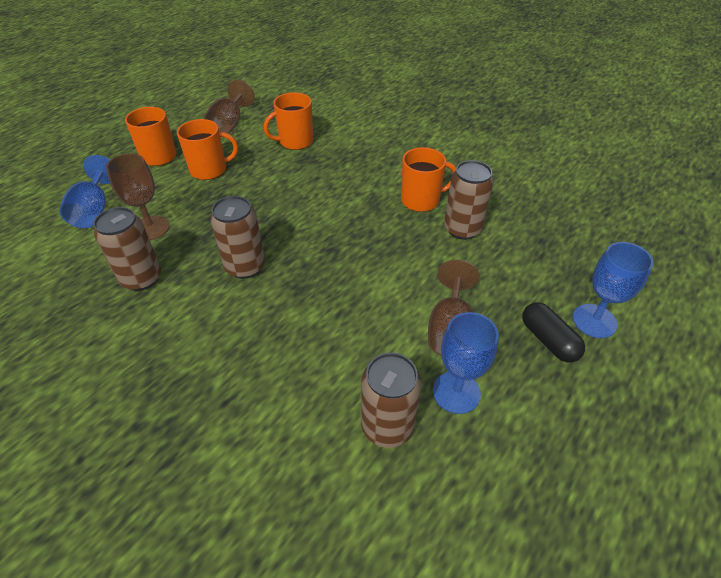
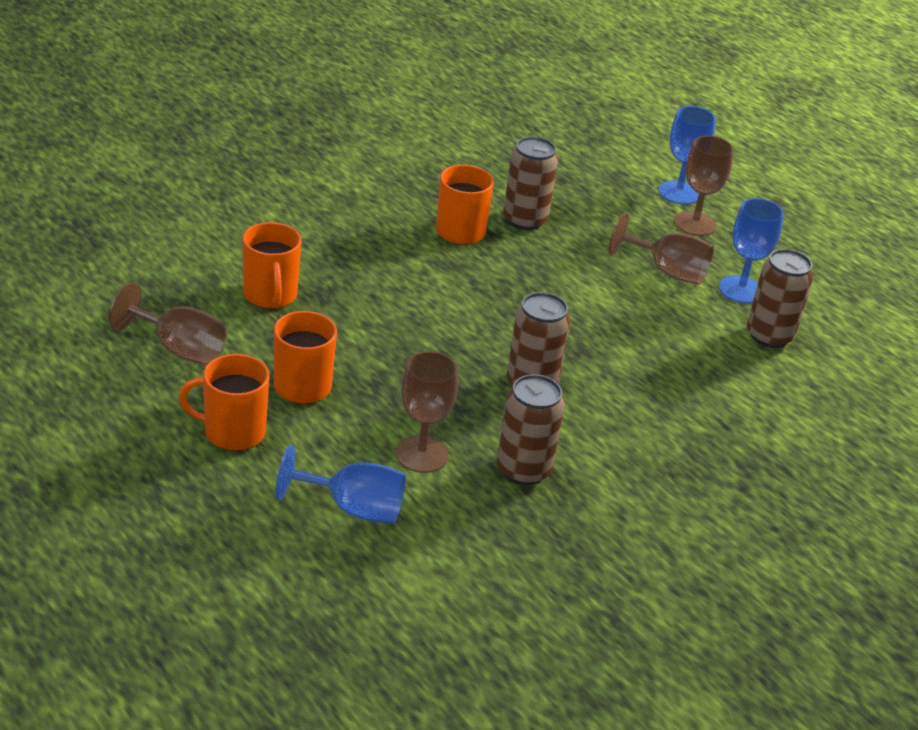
camera: 80 degrees left, 10 degrees down
(548, 340) = (695, 224): black capsule -> brown goblet

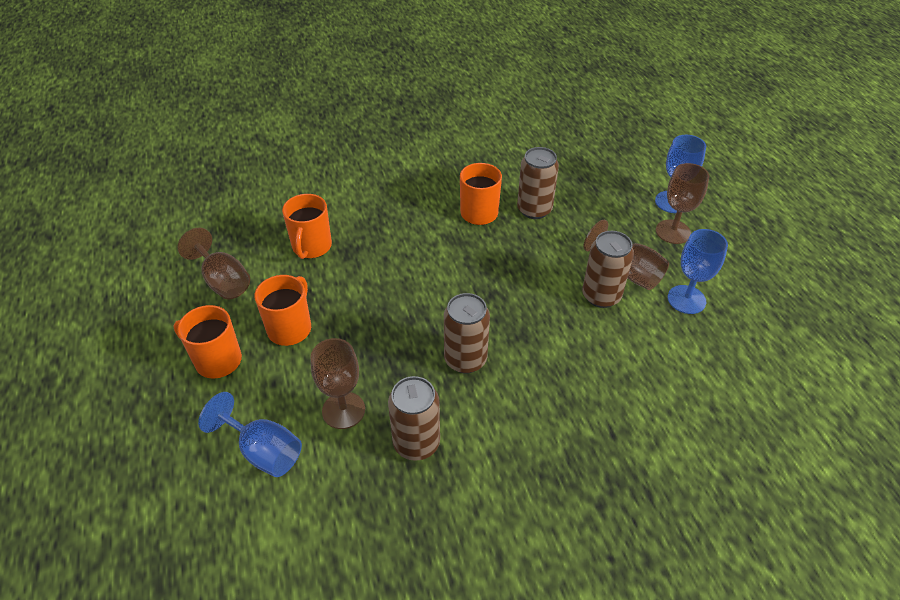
camera: 25 degrees right, 10 degrees up
(769, 336) = (693, 349): brown can -> brown can (601, 296)

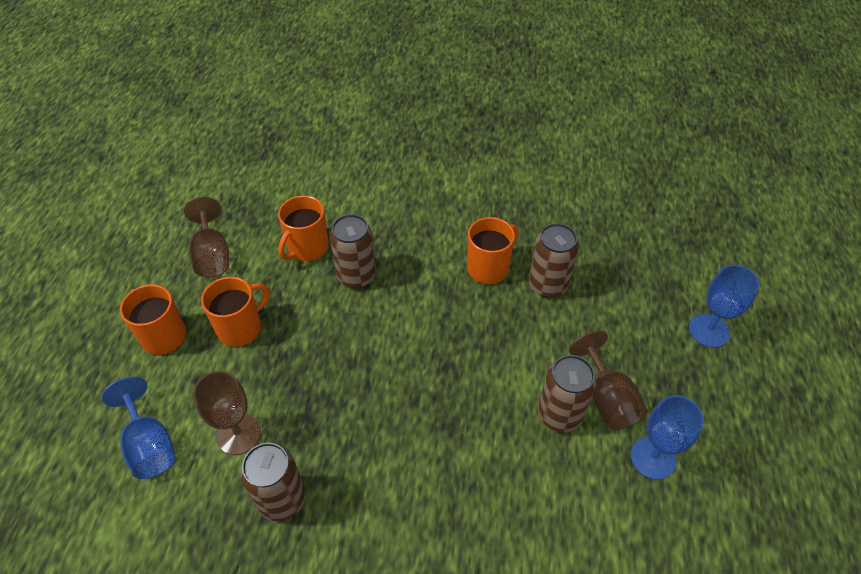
camera: 25 degrees right, 5 degrees up
(465, 359) = (379, 429): brown can -> brown can (356, 276)
(673, 232) = (688, 368): brown goblet -> none

